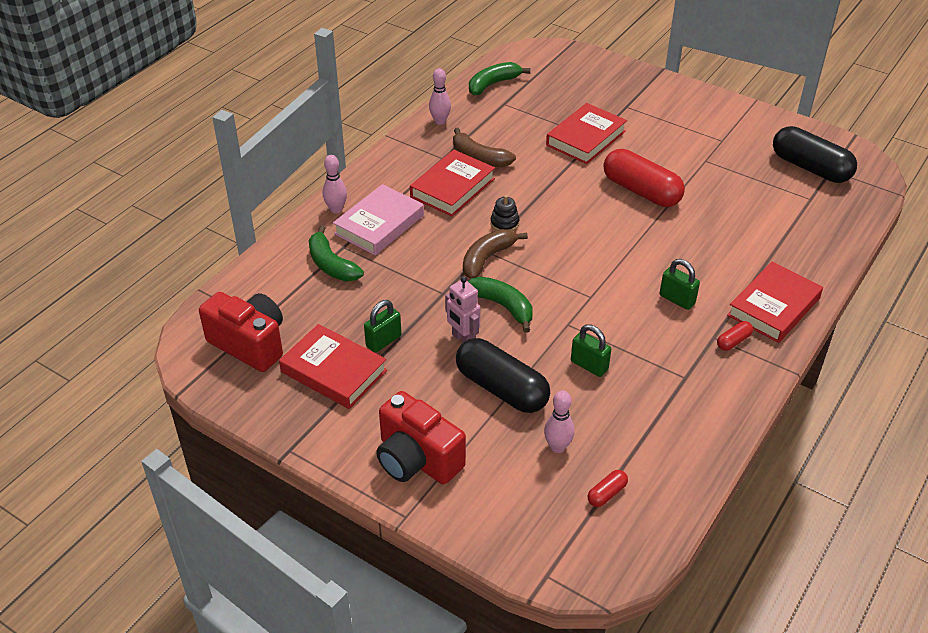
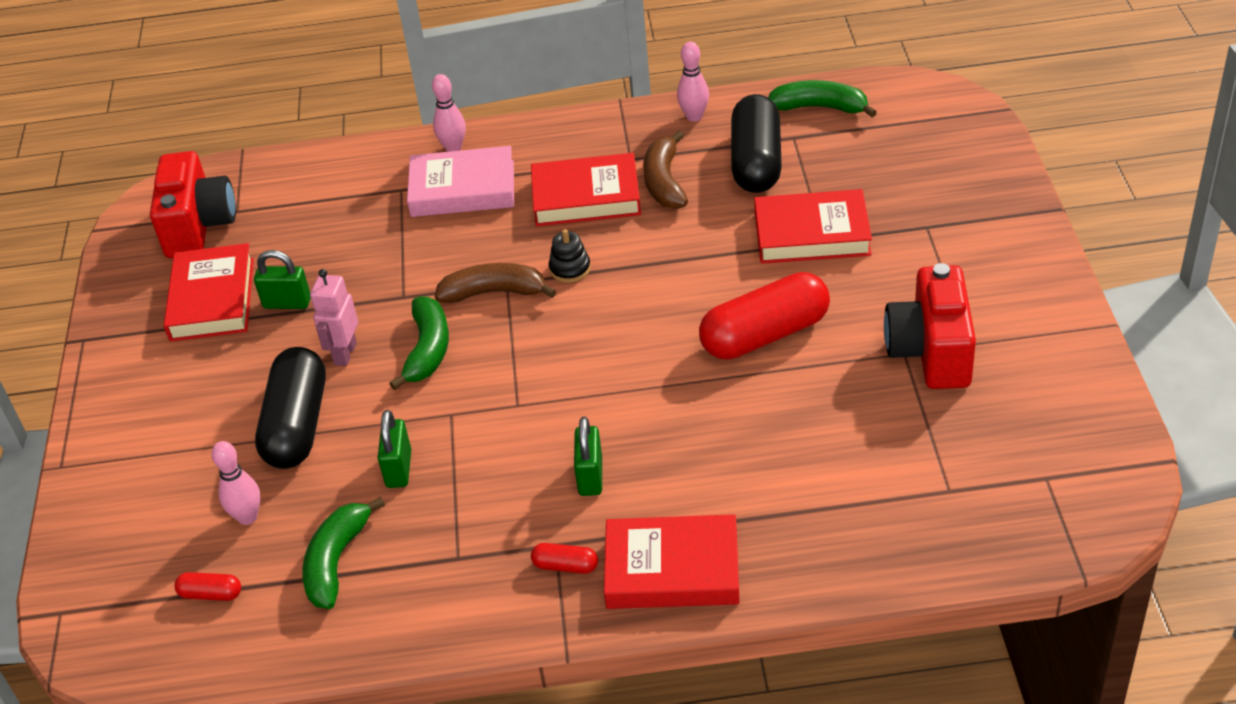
camera: 55 degrees right, 0 degrees up
(331, 265) = (364, 200): green banana -> green banana (336, 561)
(417, 459) = (141, 428): red camera -> red camera (931, 351)
(641, 191) = (765, 335): red capsule -> red capsule turned 60 degrees clockwise
(810, 168) = (1022, 455): black capsule -> black capsule (756, 162)

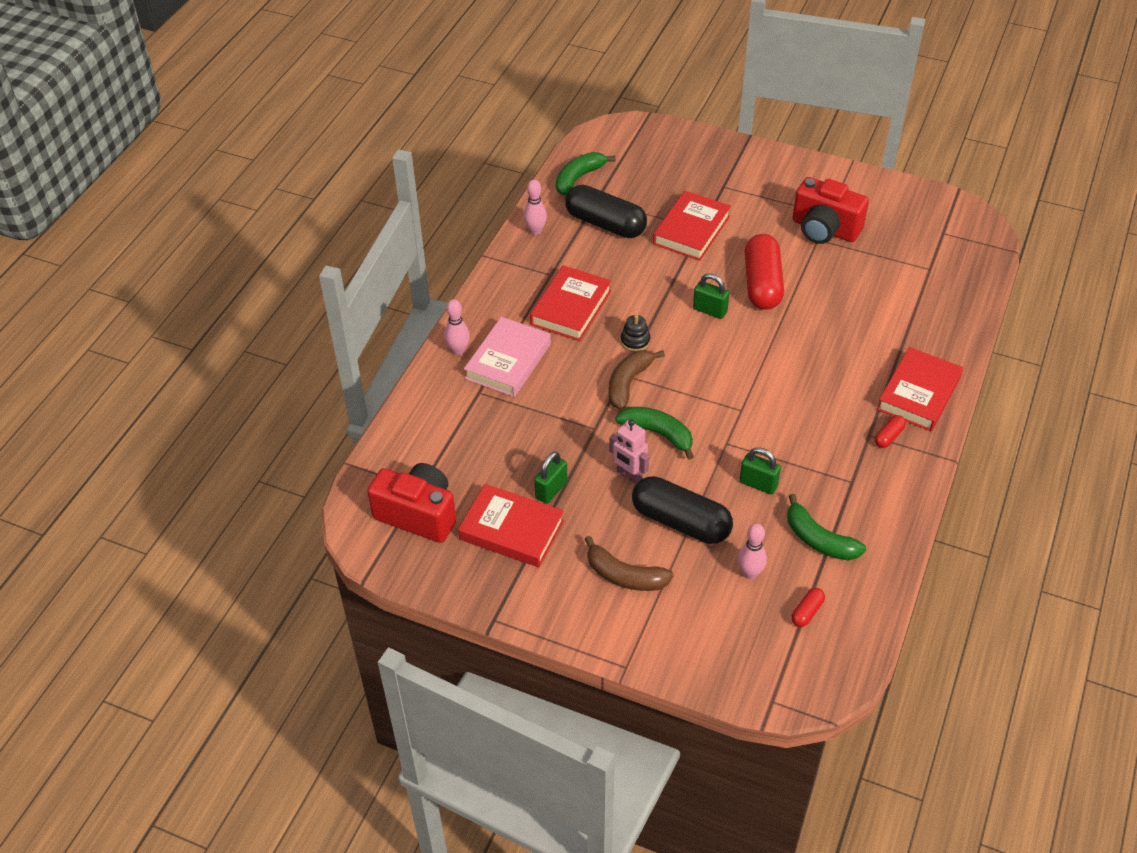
camera: 65 degrees left, 5 degrees up
(590, 477) = (825, 400): green padlock -> green padlock (710, 310)
(664, 182) = (588, 269): brown banana -> brown banana (624, 576)

